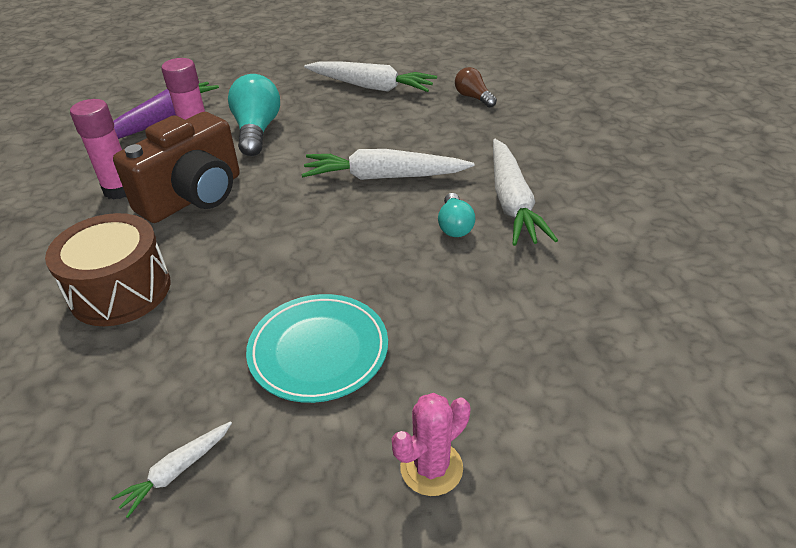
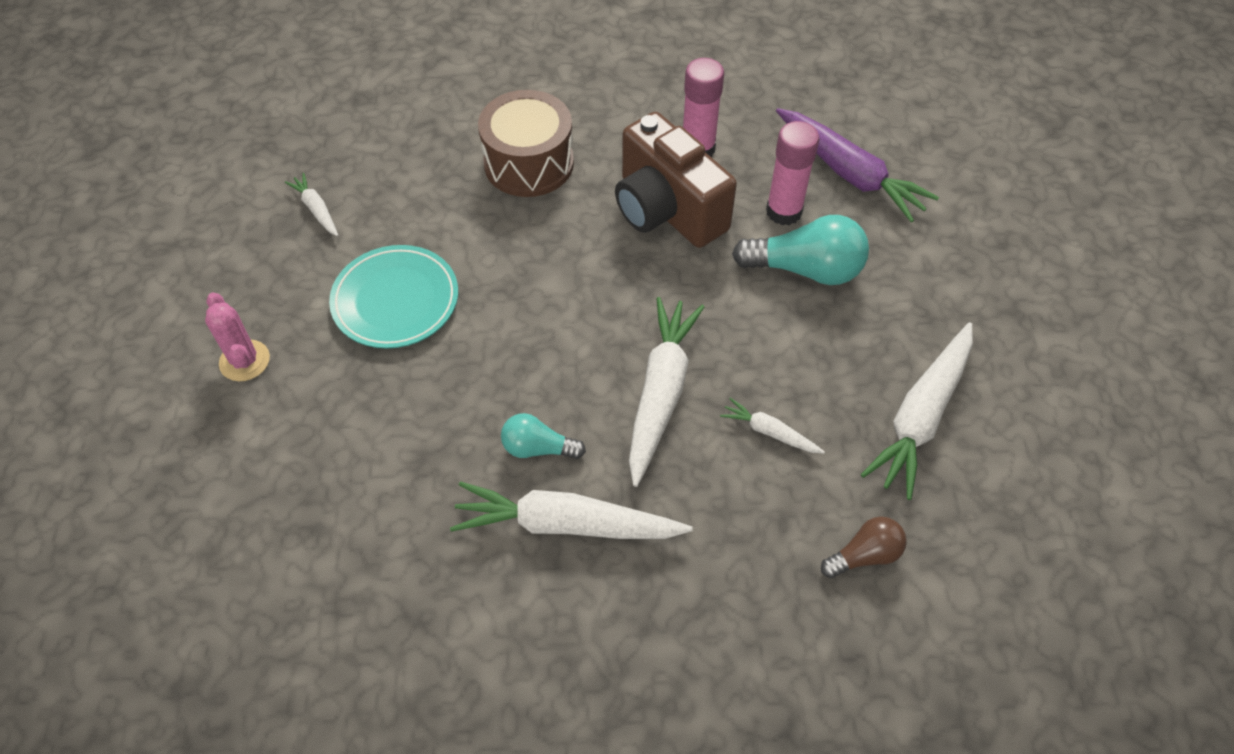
camera: 100 degrees right, 15 degrees up
(401, 132) = (769, 432): none -> white carrot

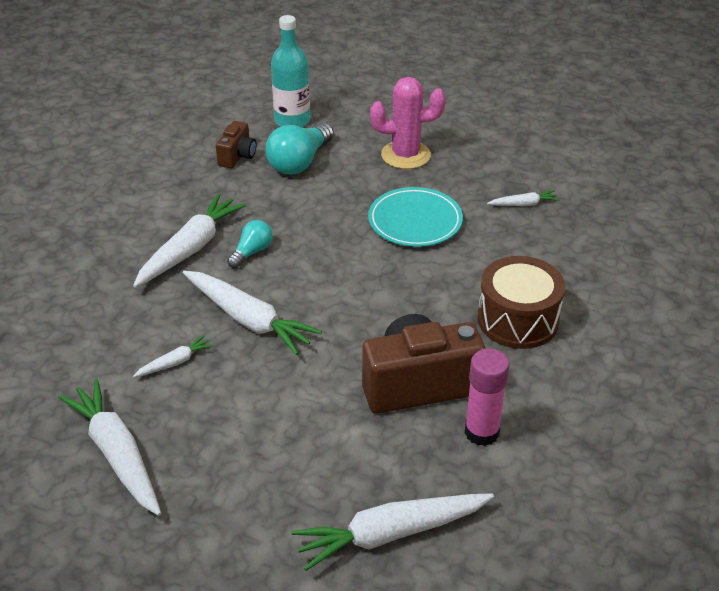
camera: 115 degrees right, 15 degrees down
(190, 545) = (292, 121): none -> turquoise bottle
(244, 361) = (405, 155): pink cactus -> pink cactus, size x1.50
(319, 577) = (237, 156): none -> brown camera
(784, 211) = (372, 461): pink glue stick -> none
(805, 269) = (300, 447): turquoise light bulb -> turquoise light bulb (299, 162)
(849, 173) = (390, 534): purple carrot -> white carrot
(864, 555) = (52, 371): brown light bulb -> none

